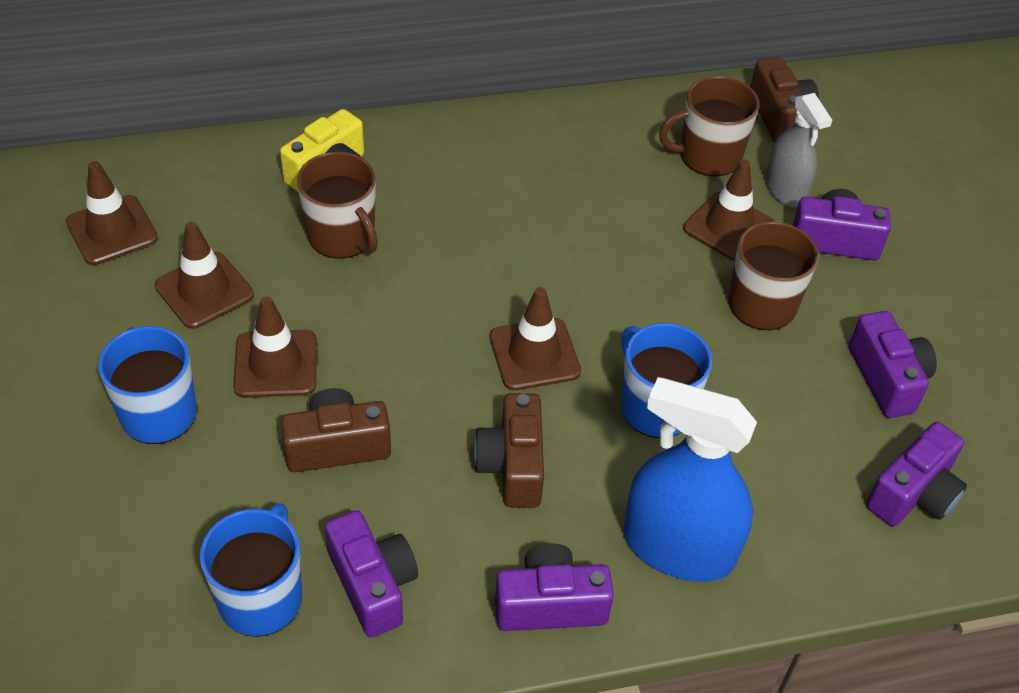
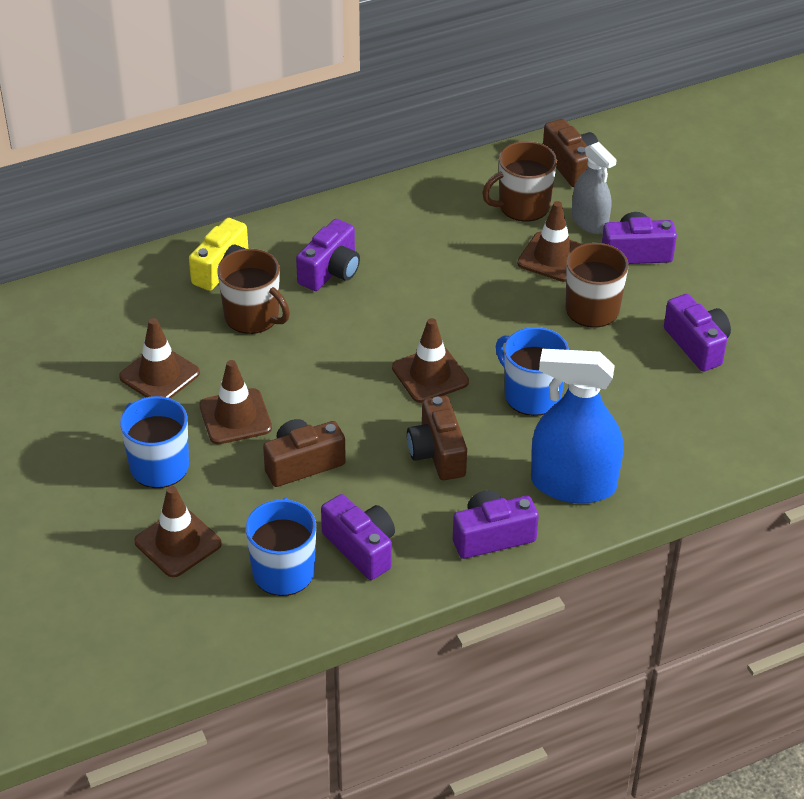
camera: 10 degrees left, 5 degrees down
(112, 230) = (67, 344): brown traffic cone -> brown traffic cone (178, 543)
(913, 494) = (732, 419): purple camera -> purple camera (331, 271)

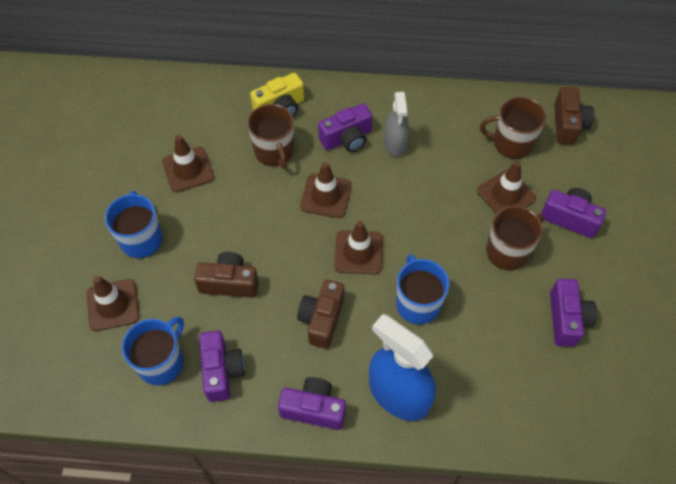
camera: 30 degrees right, 15 degrees up
(235, 417) = (212, 224): brown traffic cone -> brown traffic cone (326, 196)
(589, 222) = (551, 177): grey spray bottle -> grey spray bottle (395, 143)

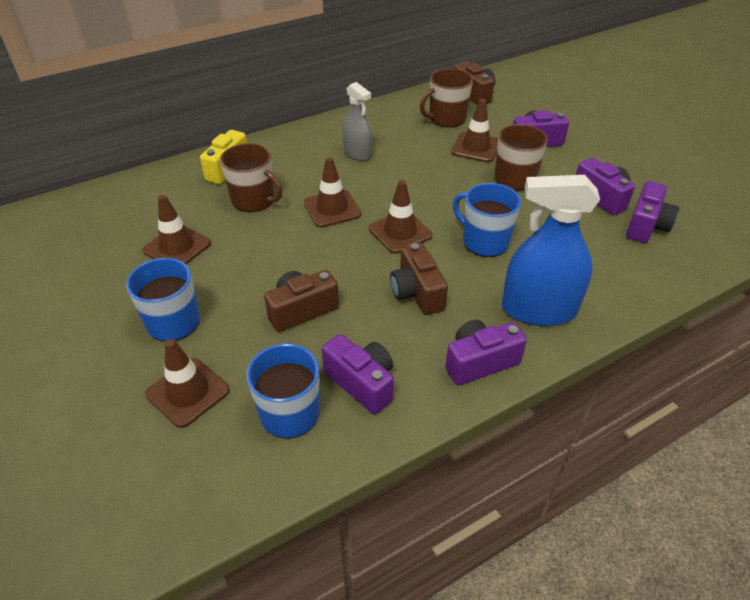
camera: 35 degrees left, 15 degrees down
(347, 138) = (312, 166): purple camera -> purple camera (646, 226)

